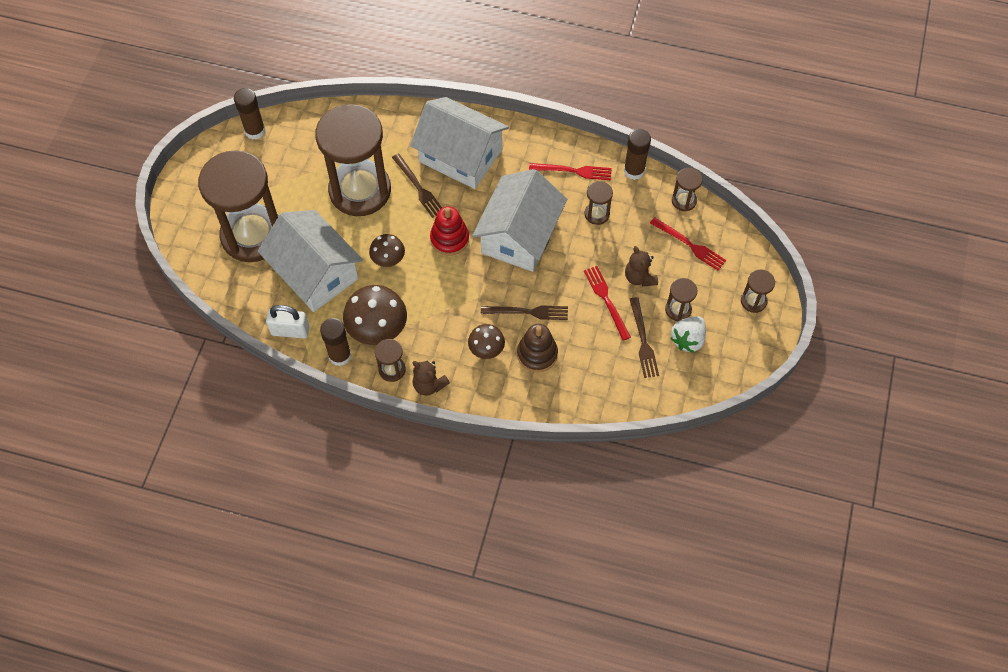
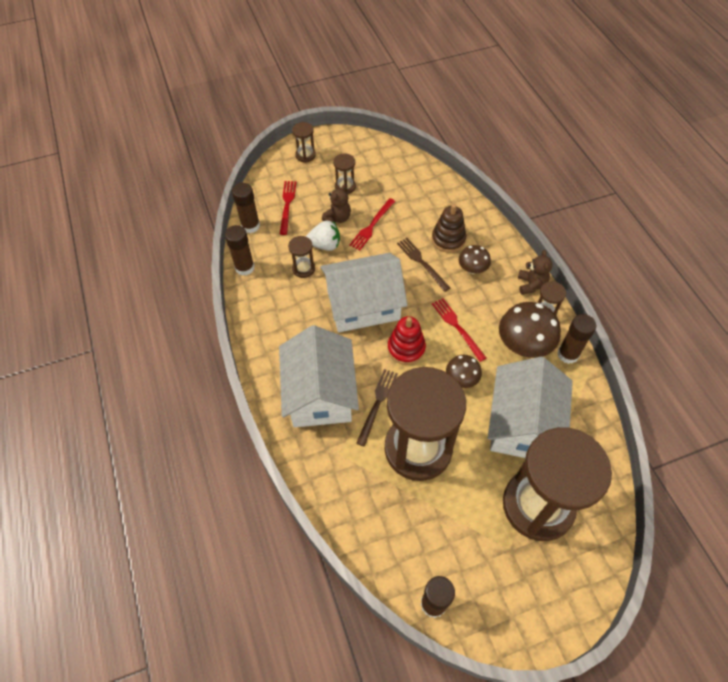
camera: 125 degrees left, 5 degrees down
(290, 331) = (585, 404): white padlock -> none
(573, 171) = (274, 305): red fork -> red fork (457, 327)
(643, 340) = (384, 192): brown fork -> none
(684, 201) = (250, 226): brown hourglass -> brown glue stick
(688, 340) = (363, 172): white strawberry -> white strawberry (325, 245)

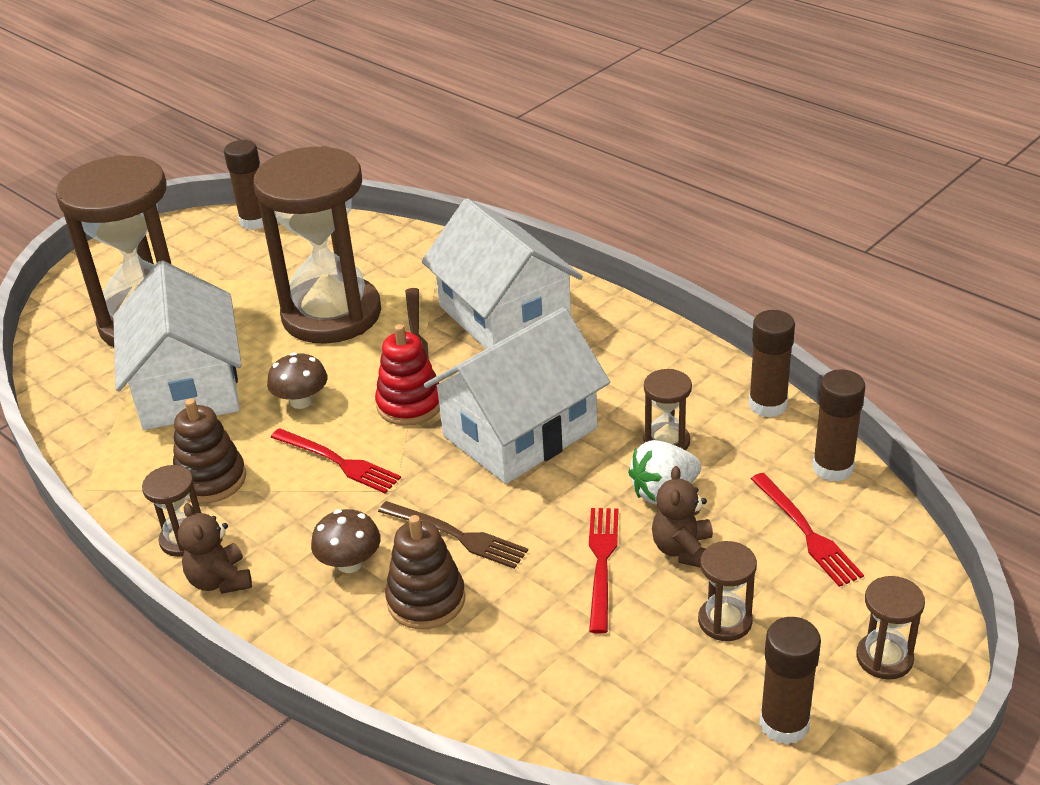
camera: 155 degrees right, 20 degrees down
(523, 345) = (211, 480): brown mushroom -> brown stacking toy
(568, 354) = (128, 495): brown glue stick -> brown glue stick (784, 724)

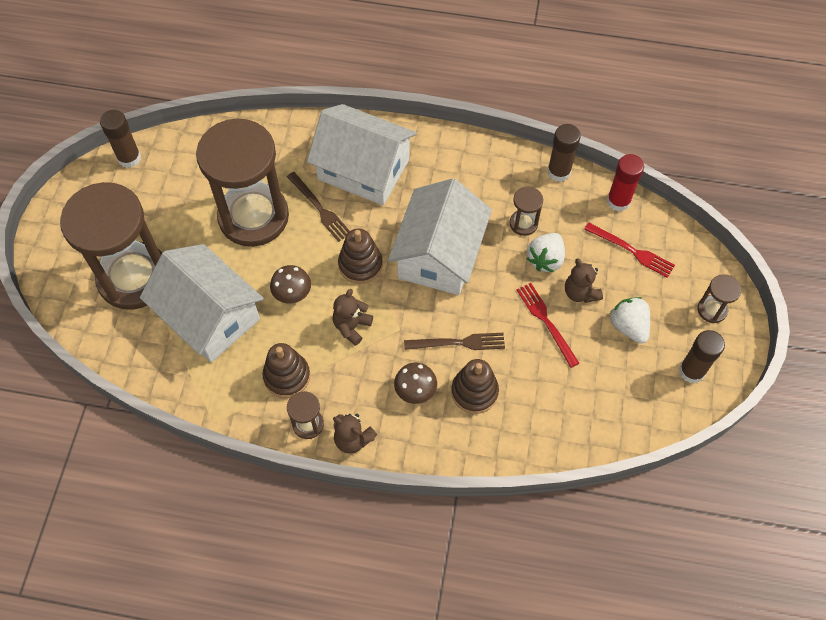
camera: 35 degrees left, 25 degrees up
(337, 462) = (351, 326): red fork -> brown teddy bear
(410, 404) = (360, 265): red stacking toy -> brown stacking toy
(725, 621) = (628, 326): brown hourglass -> white strawberry
(832, 468) = (618, 201): brown glue stick -> red glue stick

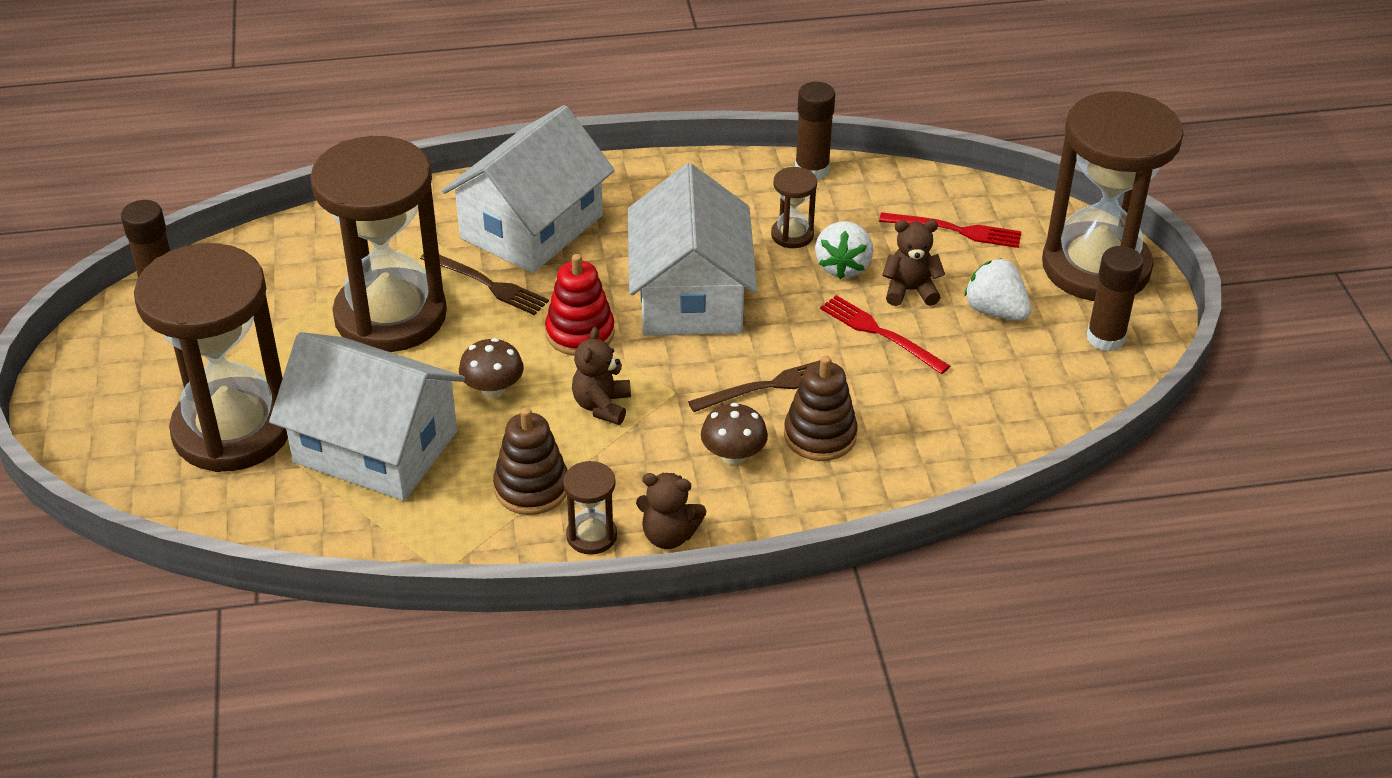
camera: 20 degrees left, 20 degrees down
(360, 265) = (580, 333): brown stacking toy -> red stacking toy
(363, 169) = (532, 227): white house -> white house turned 60 degrees counterclockwise
(580, 292) = (910, 291): brown teddy bear -> brown teddy bear turned 135 degrees clockwise
(618, 201) = (909, 183): red glue stick -> none
(712, 310) = (1096, 267): brown hourglass -> brown hourglass, size x2.48

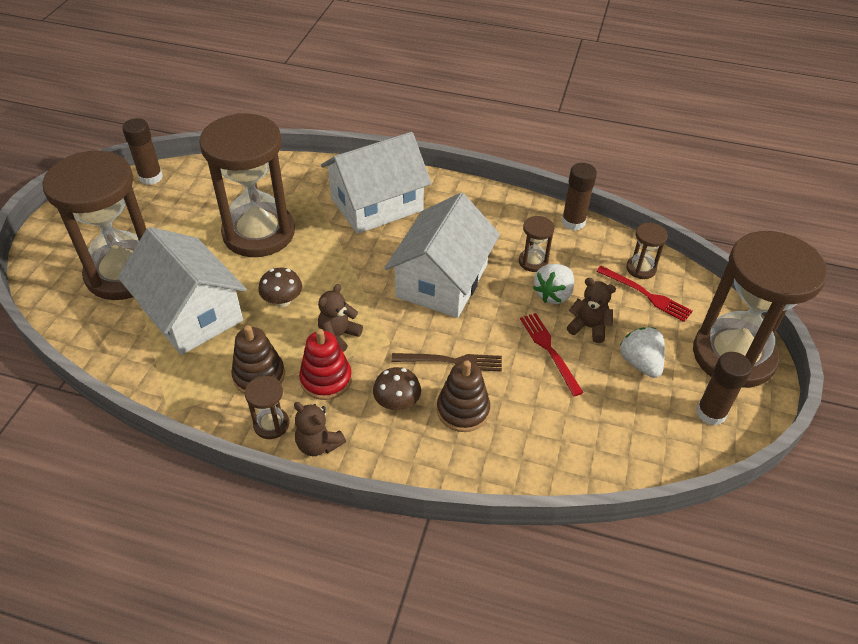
camera: 25 degrees right, 5 degrees up
(487, 284) = (326, 232): brown fork -> none
(580, 333) = (358, 282): red stacking toy -> red stacking toy (326, 379)
(931, 201) = (641, 268): none -> brown hourglass

